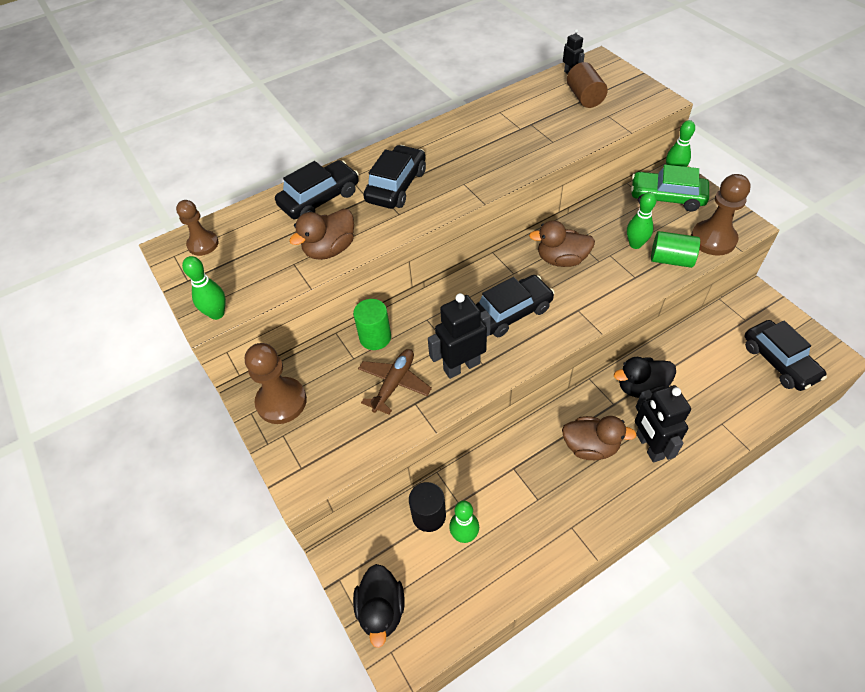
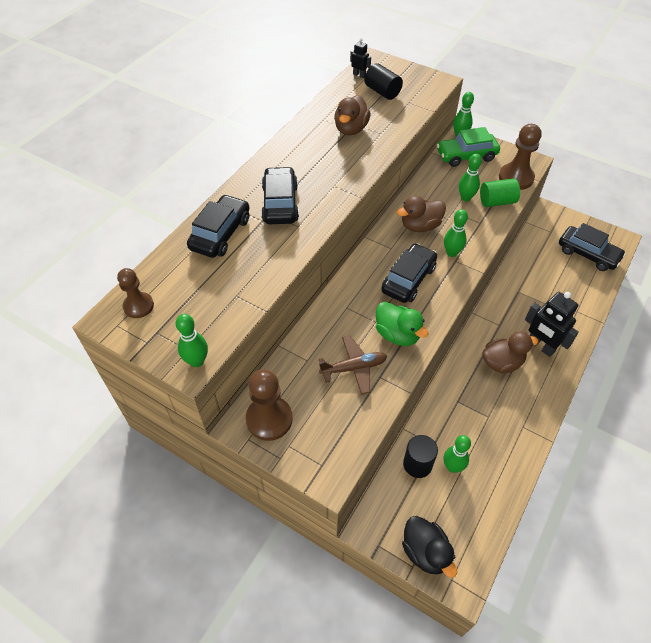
camera: 30 degrees left, 0 degrees up
(330, 249) = (260, 273): brown duck -> brown duck (351, 129)
(375, 337) = (314, 337): green cylinder -> none
(394, 384) = (354, 368): brown plane -> brown plane turned 75 degrees clockwise
(461, 366) = (397, 334): black robot -> green duck
(579, 300) = (452, 253): none -> green bowling pin
(584, 97) = (382, 92): brown cylinder -> black cylinder
(641, 387) = (511, 306): black duck -> none

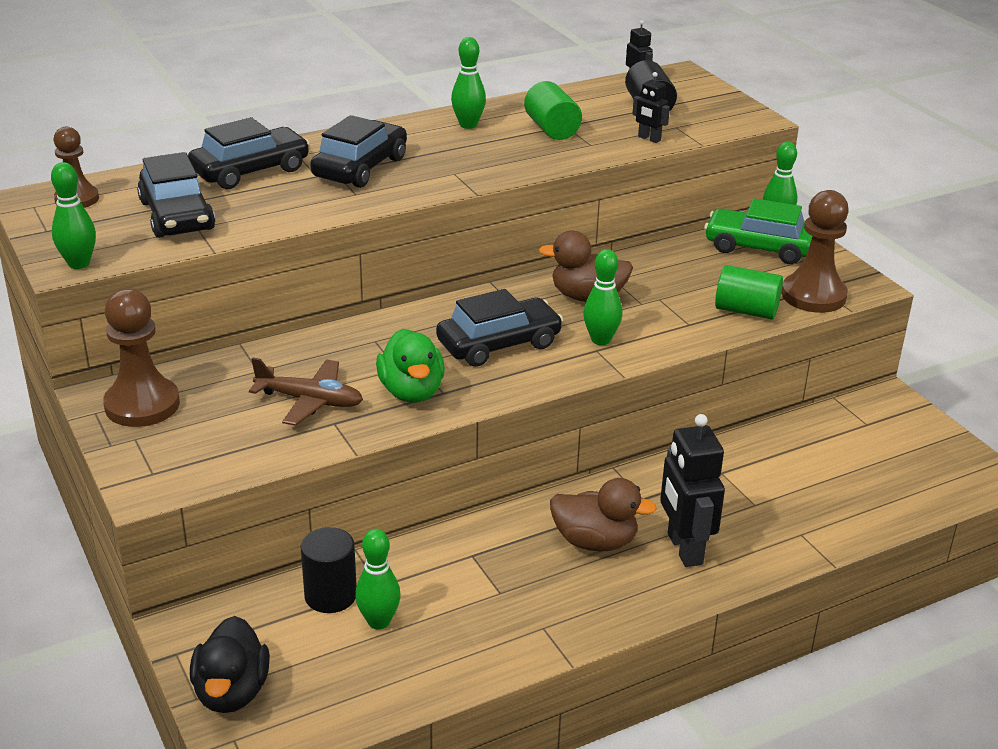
camera: 30 degrees right, 20 degrees down
(351, 129) = (552, 129): brown duck -> green cylinder
(405, 117) = (649, 139): none -> black robot
(466, 198) = (699, 291): green bowling pin -> green bowling pin (468, 125)
(588, 254) = (905, 474): black car -> black car (177, 216)

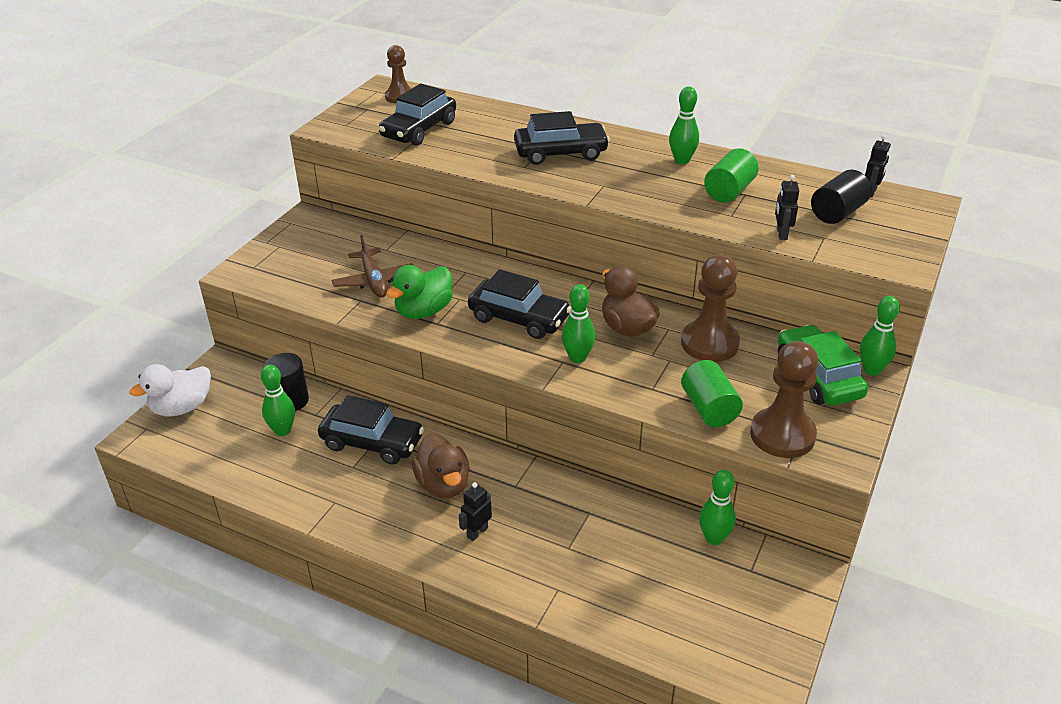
camera: 55 degrees right, 5 degrees up
(79, 264) = (331, 130): green bowling pin -> green bowling pin (714, 538)
(142, 405) = (312, 232): brown pawn -> brown pawn (709, 343)
(232, 692) = (182, 408): black duck -> white duck
(250, 171) = (504, 124): black car -> black car (372, 442)
(684, 549) = (477, 532): black robot -> black robot, size x0.51

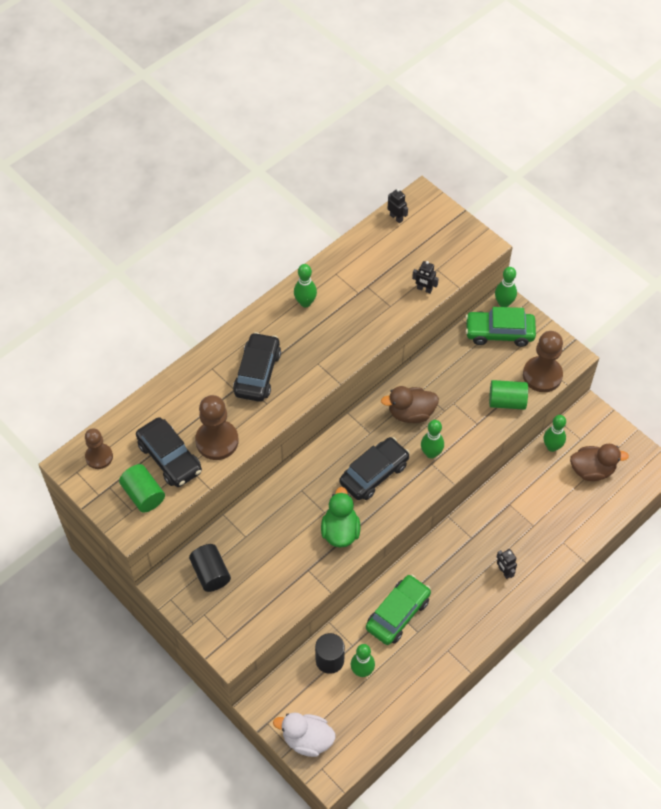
camera: 70 degrees left, 20 degrees up
(182, 408) = (307, 739): white duck -> white duck turned 120 degrees clockwise
(372, 442) = (397, 613): black car -> green car
(374, 281) = (286, 555): brown plane -> none
(424, 311) = (340, 531): green duck -> green duck turned 150 degrees counterclockwise
(443, 485) = (455, 580): brown duck -> brown duck (592, 470)
(709, 343) = (446, 374): brown pawn -> brown pawn (217, 441)
(729, 191) = (360, 293): green cylinder -> green cylinder (143, 495)
(837, 213) = (413, 248): black cylinder -> black cylinder (211, 573)

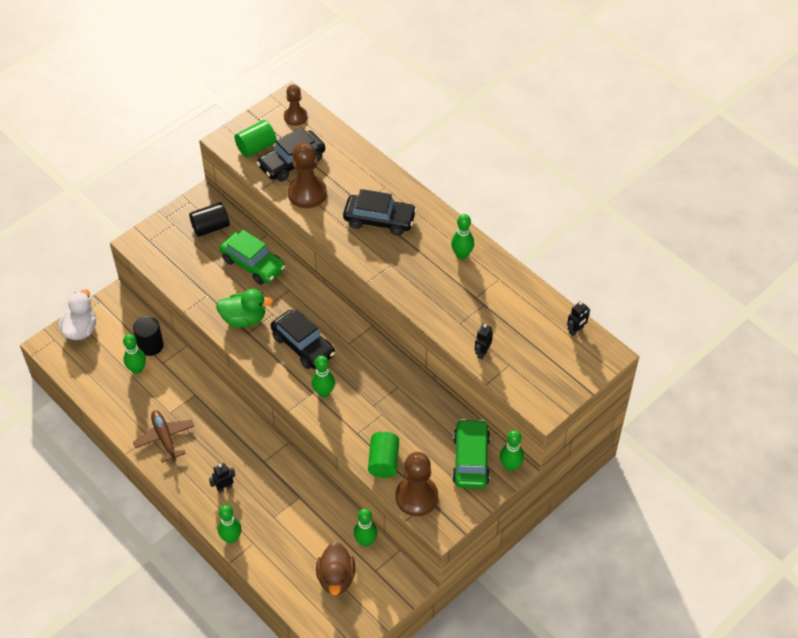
camera: 90 degrees right, 5 degrees down
(397, 613) = (189, 397): green car -> green car (253, 264)
(411, 413) = (370, 377): brown duck -> none
(449, 634) = (165, 438): none -> brown plane
(559, 562) = (231, 538): none -> green bowling pin

